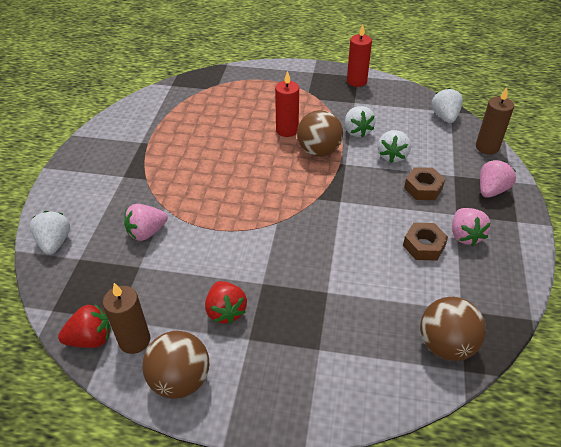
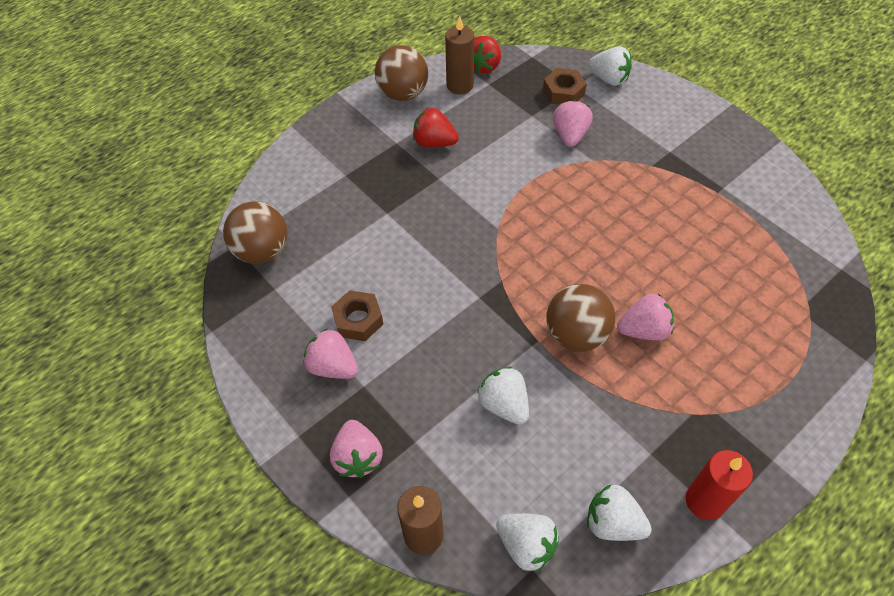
camera: 130 degrees right, 10 degrees up
(287, 130) = (643, 330): red candle -> pink strawberry
(357, 131) = (582, 404): white strawberry -> white strawberry (613, 523)
(423, 188) = (426, 389): brown nut -> brown nut (563, 92)

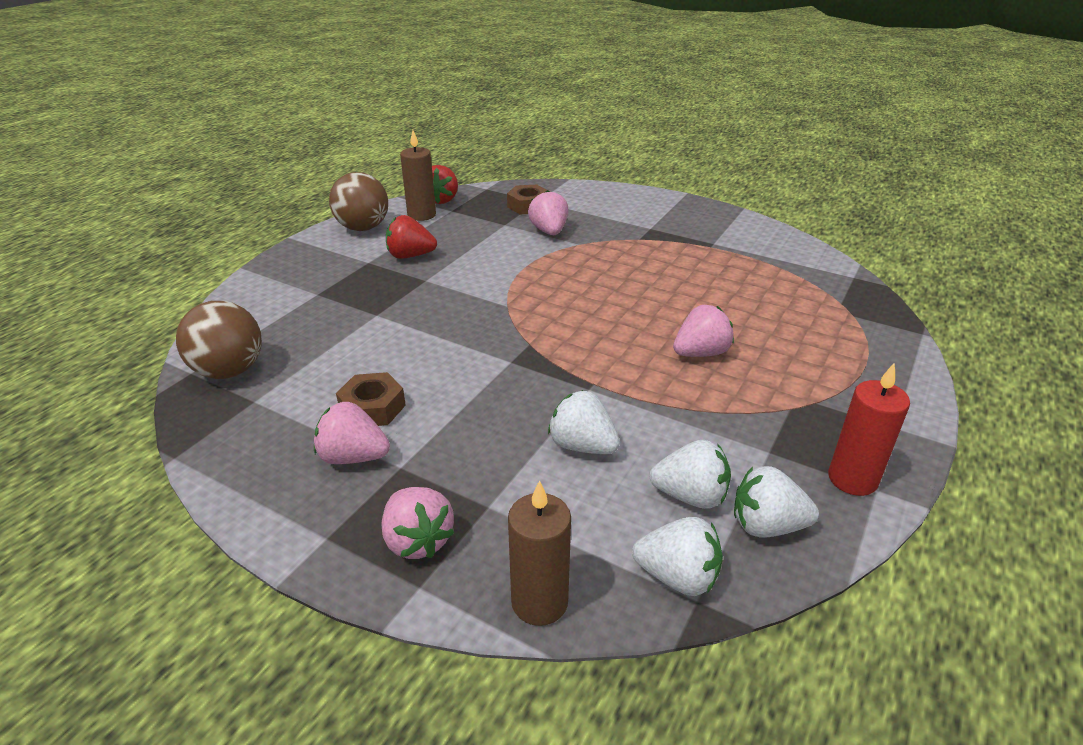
camera: 20 degrees left, 20 degrees down
(576, 334) = (632, 370): brown ball -> none
(609, 79) = (567, 192): white strawberry -> white strawberry (690, 496)

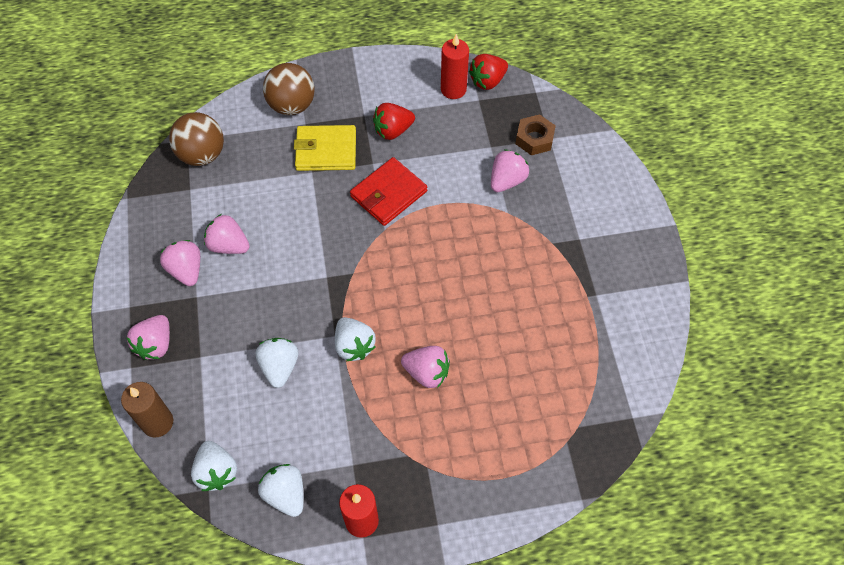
camera: 50 degrees right, 25 degrees up
(363, 228) = (402, 74): brown ball -> brown ball (292, 105)
(368, 296) = (326, 150): none -> yellow wallet
(372, 408) = (228, 245): brown nut -> pink strawberry
(410, 256) = (393, 130): red strawberry -> red strawberry turned 75 degrees counterclockwise
(421, 215) = (453, 89): brown candle -> red candle
(472, 286) = (388, 194): none -> red wallet
(690, 496) = (280, 444): white strawberry -> white strawberry (354, 346)

